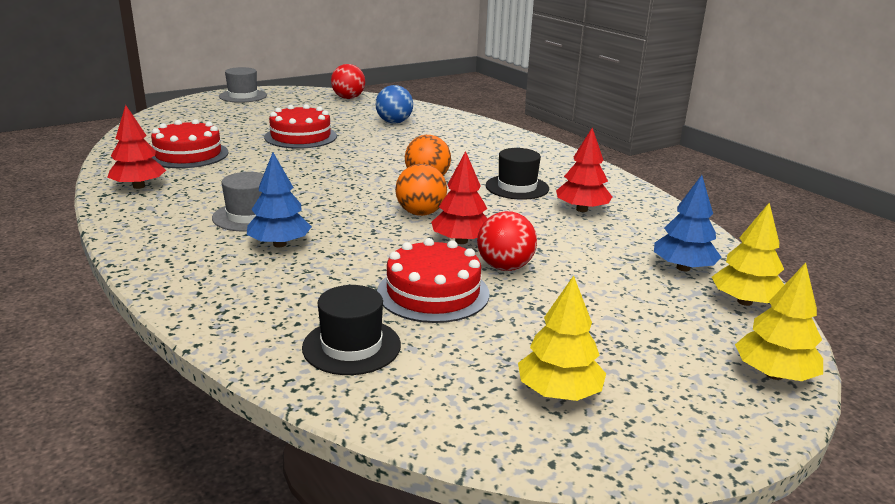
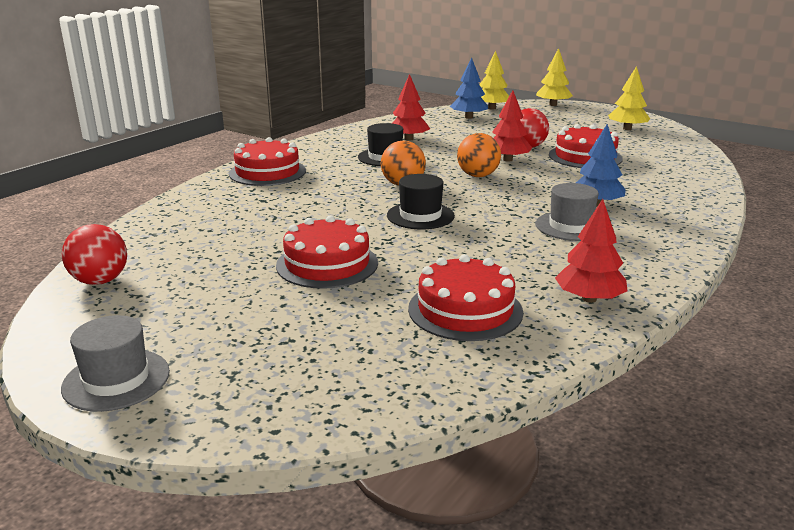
camera: 110 degrees left, 0 degrees up
(351, 346) = (666, 163): black hat -> black hat (420, 216)
(394, 122) = (223, 228): blue ball -> none
(505, 143) = (267, 172): none -> red cake

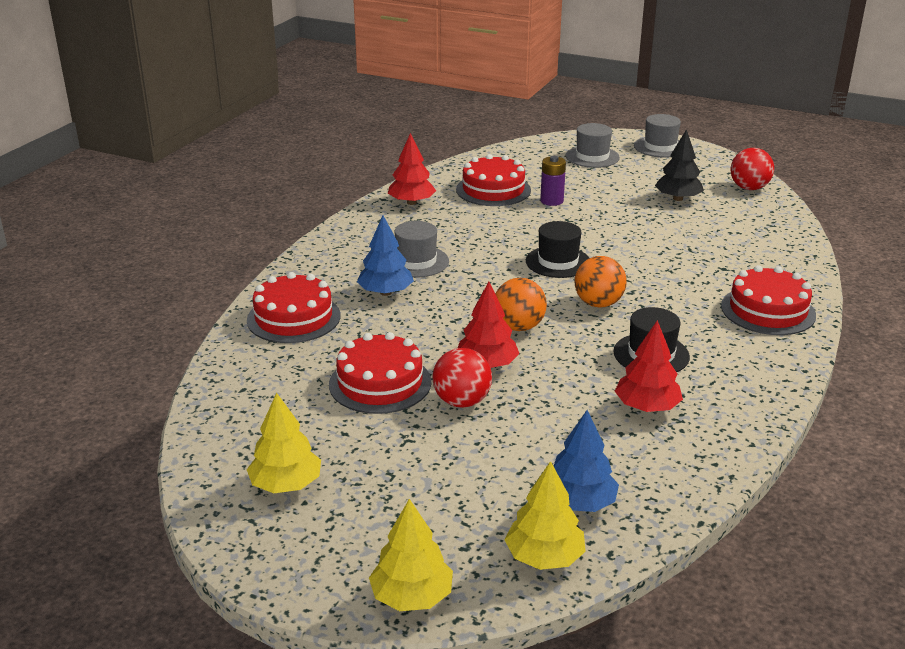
camera: 170 degrees right, 5 degrees up
(216, 274) = (678, 198): none -> black tree
(264, 366) = (592, 157): none -> grey hat
(327, 264) = (605, 211): red cake -> red cake (293, 318)
(388, 284) = (551, 201): none -> purple battery

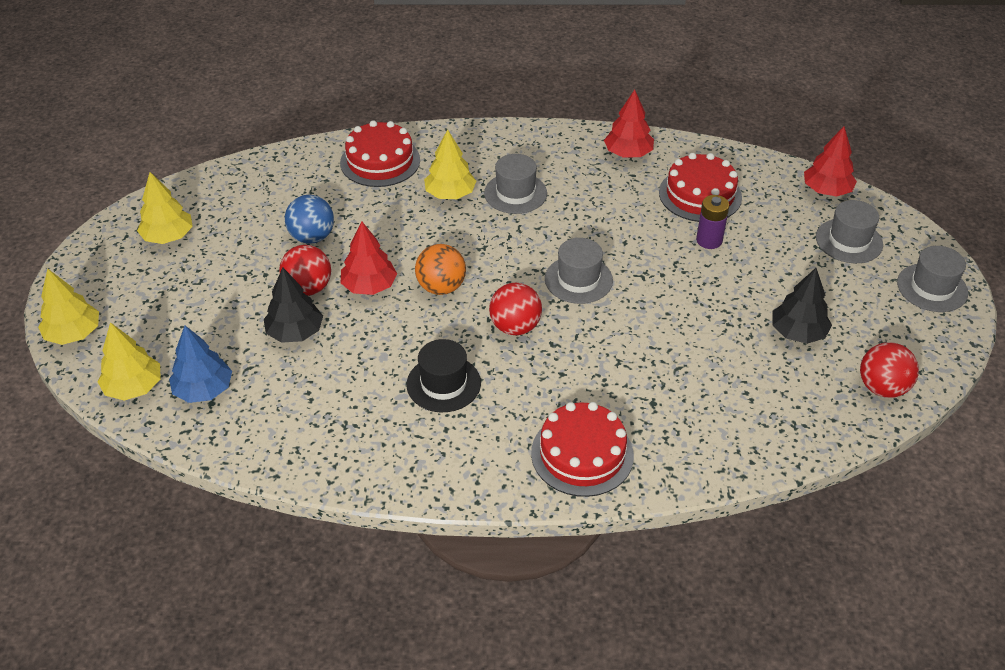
camera: 65 degrees right, 15 degrees up
(380, 383) = (312, 237): red cake -> blue ball
(385, 292) = (450, 194): blue tree -> yellow tree
(526, 423) = (295, 332): none -> black tree
(558, 262) = (578, 279): black hat -> grey hat
(598, 303) = (515, 327): orange ball -> red ball
(647, 407) = (354, 400): red tree -> red tree (826, 190)

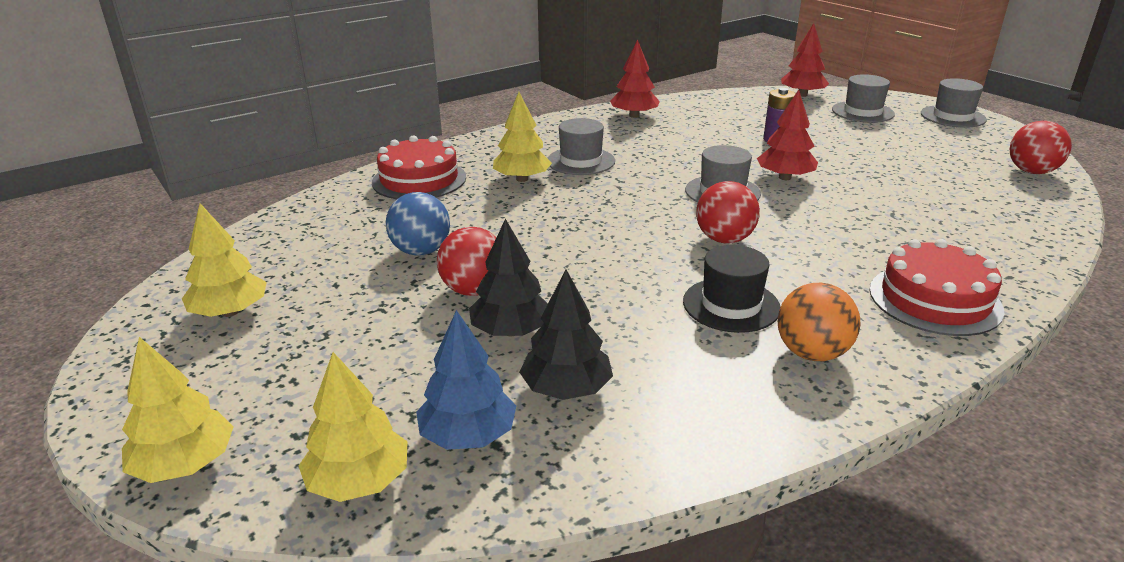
camera: 35 degrees left, 15 degrees down
(369, 286) = (539, 264): red tree -> red tree (784, 177)
(441, 287) = (613, 239): orange ball -> orange ball (812, 353)
(700, 195) = (725, 120): red cake -> none
(798, 332) = (926, 164): black tree -> black tree (566, 389)

